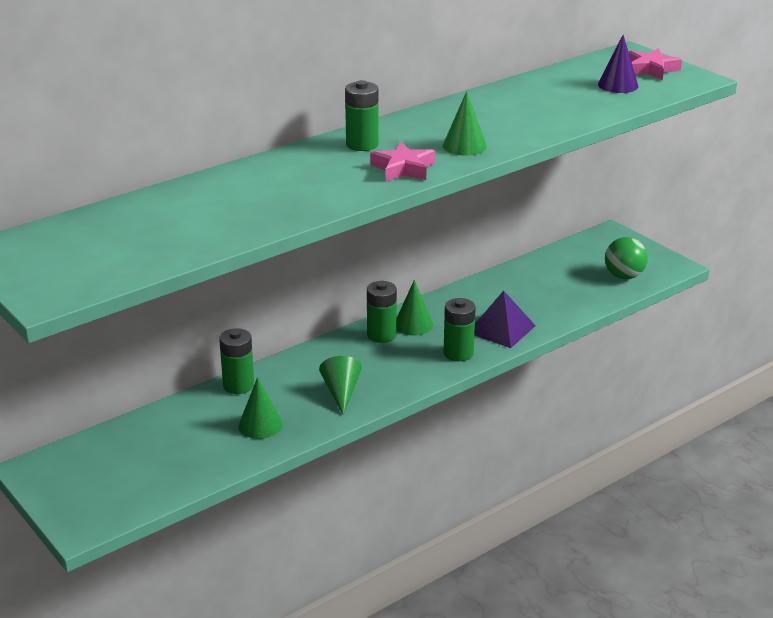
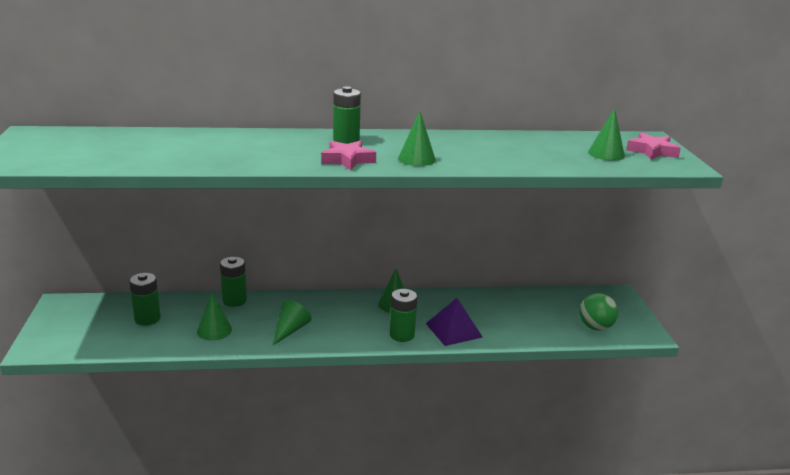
camera: 30 degrees right, 5 degrees down
(381, 335) = (364, 303): green battery -> green battery (147, 319)
(618, 85) = (606, 154): purple cone -> green cone

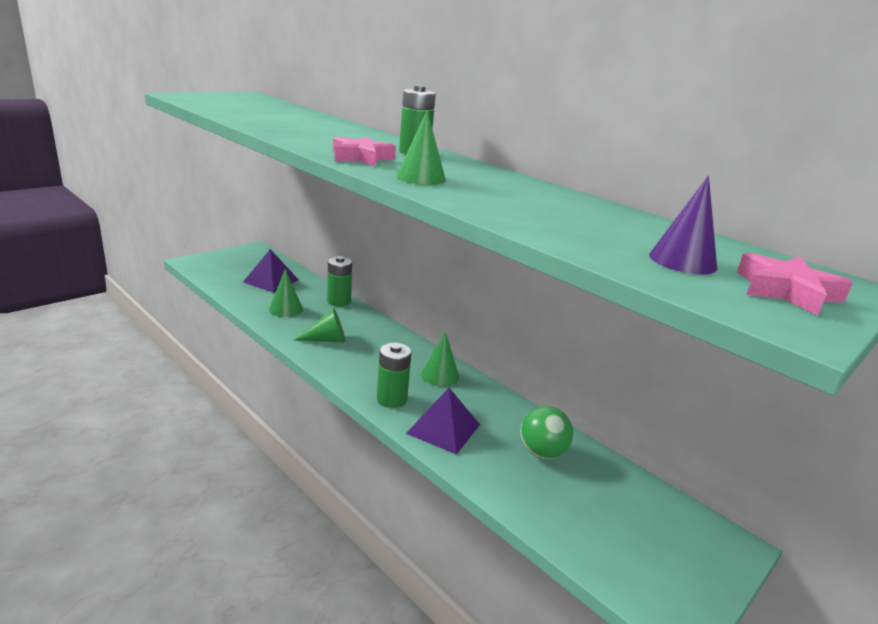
camera: 50 degrees right, 0 degrees up
(147, 319) = (271, 281): green battery -> purple pyramid
(595, 327) = (611, 548): green ball -> green ball (541, 452)
(606, 154) = (682, 261): green cone -> purple cone

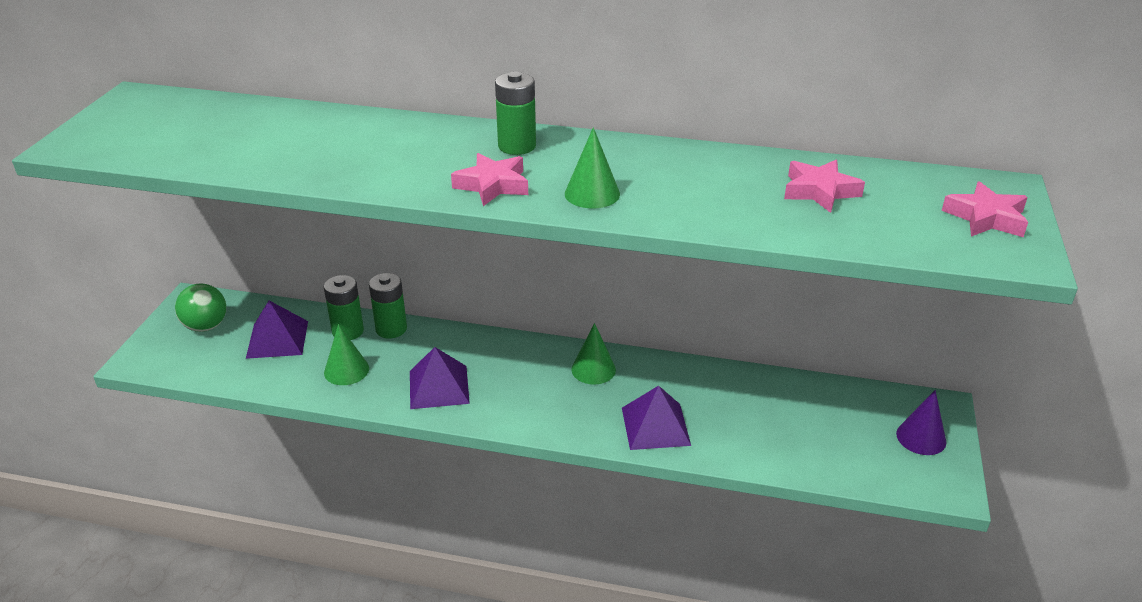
camera: 30 degrees left, 10 degrees up
(326, 339) = (439, 386): green cone -> purple pyramid
(391, 399) = (579, 421): green battery -> green battery (348, 331)
(541, 452) = (752, 403): green ball -> green ball (206, 326)
(620, 228) = (819, 191): none -> pink star
(682, 261) = (900, 215): purple cone -> purple cone (921, 437)

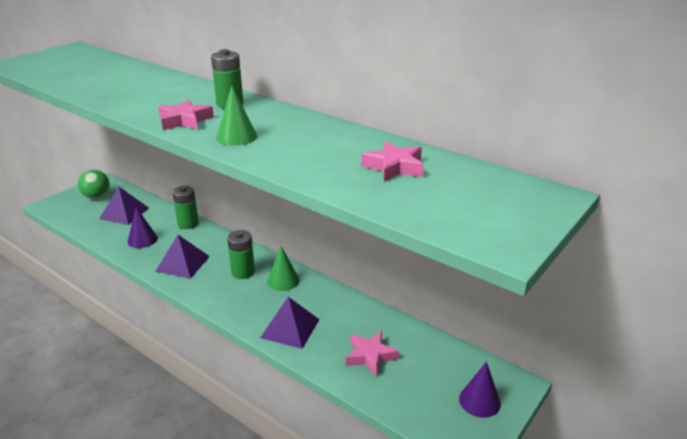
camera: 25 degrees right, 5 degrees down
(346, 370) = (142, 240): green cone -> purple cone
(348, 331) = (164, 219): green battery -> green battery (243, 272)
(986, 218) = (507, 212): pink star -> pink star (370, 356)

